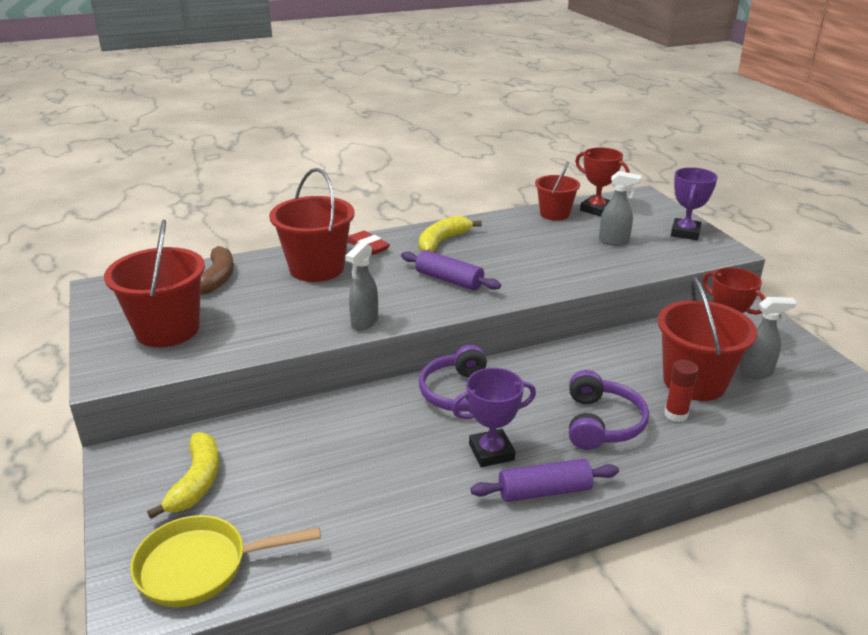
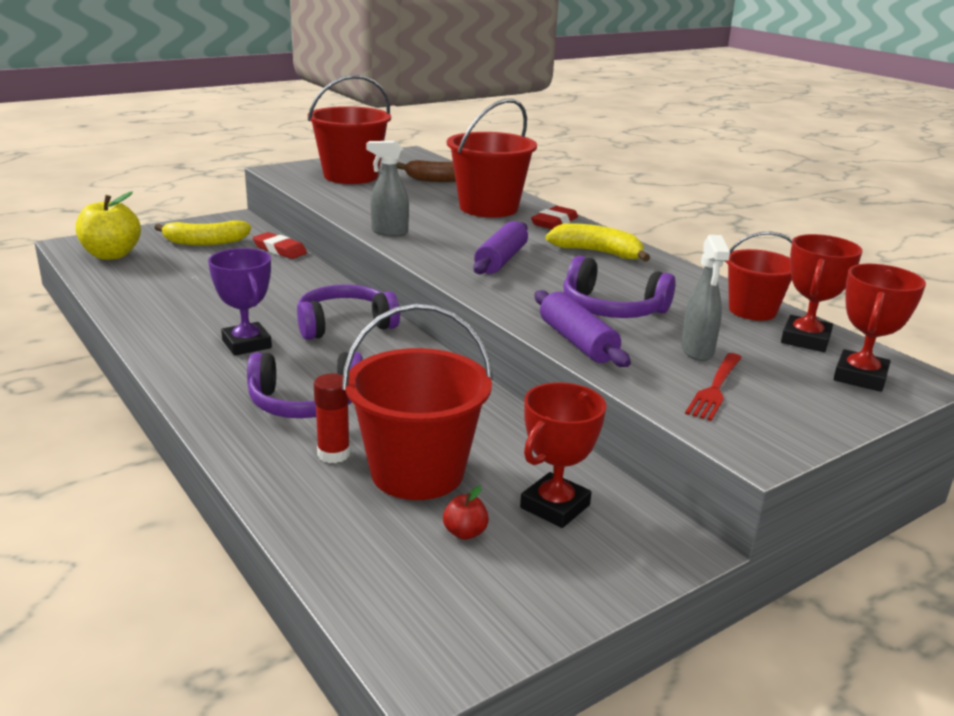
camera: 75 degrees right, 5 degrees down
(200, 567) = (111, 255): yellow pan -> yellow apple
(253, 424) = (280, 250): none -> red eraser
(544, 491) = (183, 372): purple rolling pin -> purple rolling pin (577, 342)
(549, 255) = (612, 309): none -> purple headphones
(643, 208) = (860, 377): none -> red trophy
(662, 246) = (715, 389): none -> red fork
(685, 233) = (793, 411): purple trophy -> none
(756, 372) = (465, 533): grey spray bottle -> red apple

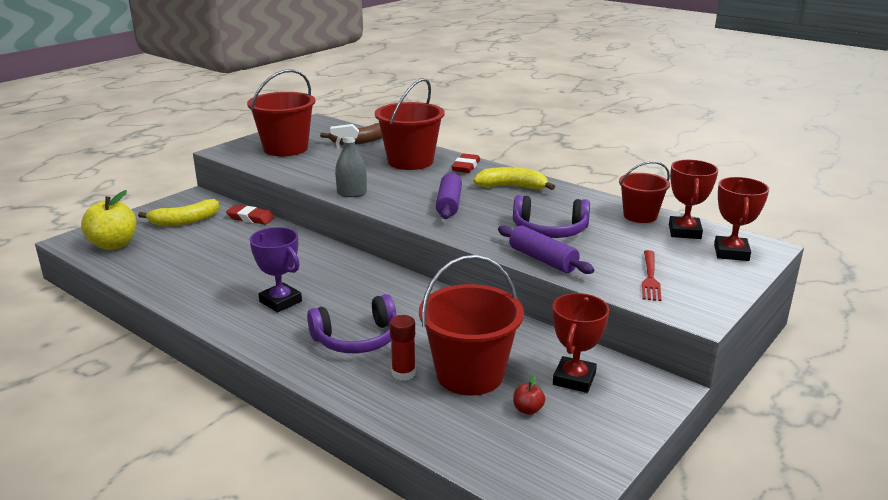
camera: 15 degrees left, 0 degrees up
(344, 325) = (344, 272): purple headphones -> none
(697, 351) = (623, 253): grey spray bottle -> none

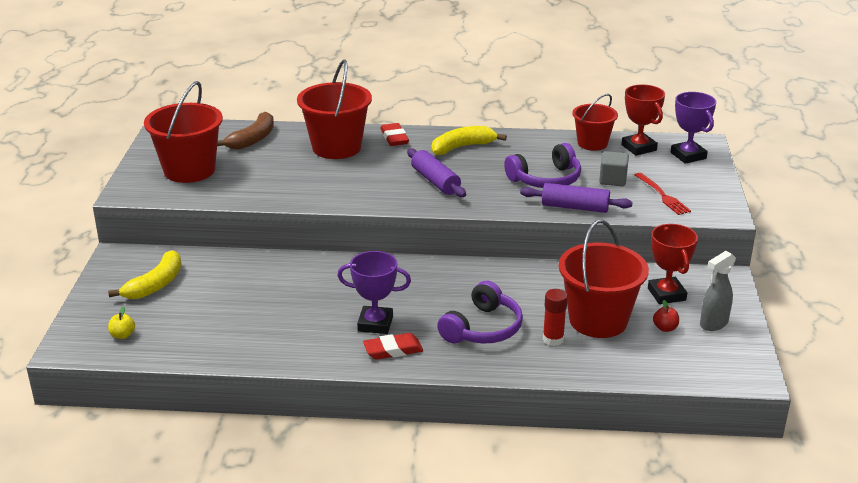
camera: 35 degrees left, 5 degrees up
(113, 245) = (123, 335): yellow apple -> yellow apple, size x0.44
(250, 218) = (219, 258): red eraser -> red eraser (393, 350)
(351, 194) = (336, 199): grey spray bottle -> grey spray bottle (713, 324)
(616, 249) = (612, 180): none -> grey cube
(731, 253) = (688, 155): red trophy -> purple trophy

